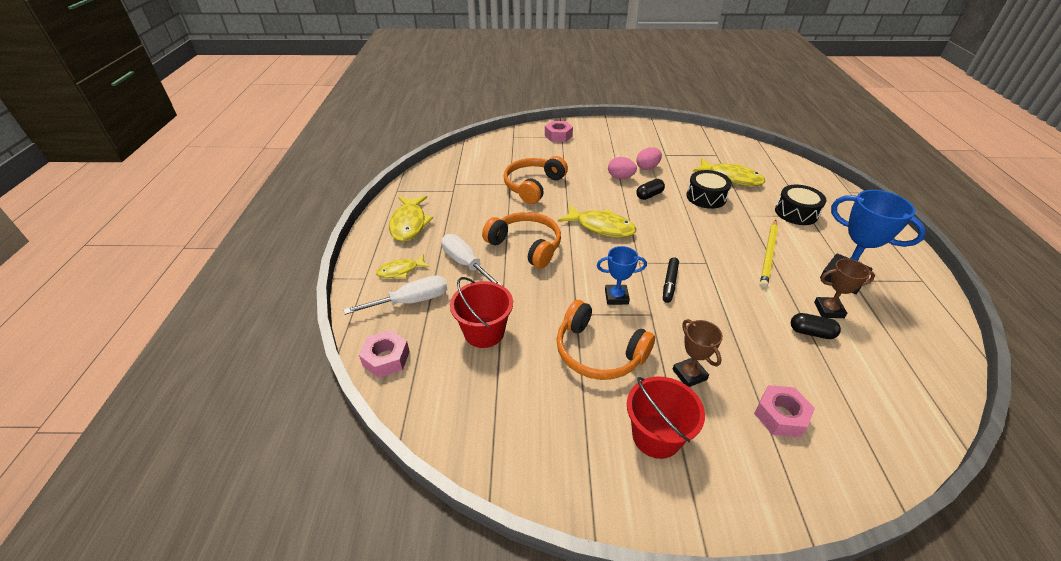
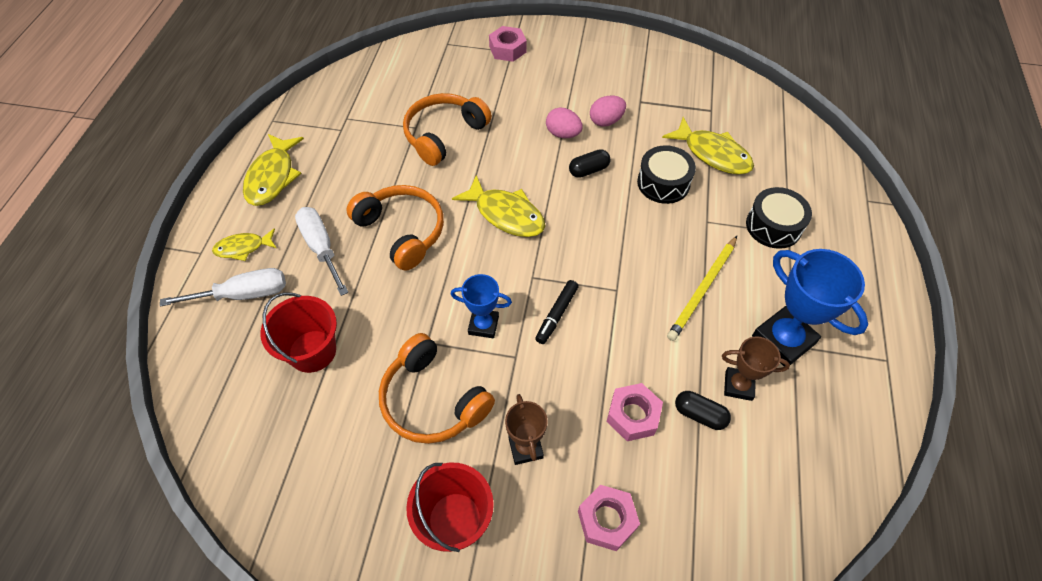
camera: 10 degrees right, 15 degrees up
(386, 358) = (195, 369): pink nut -> pink nut (633, 415)

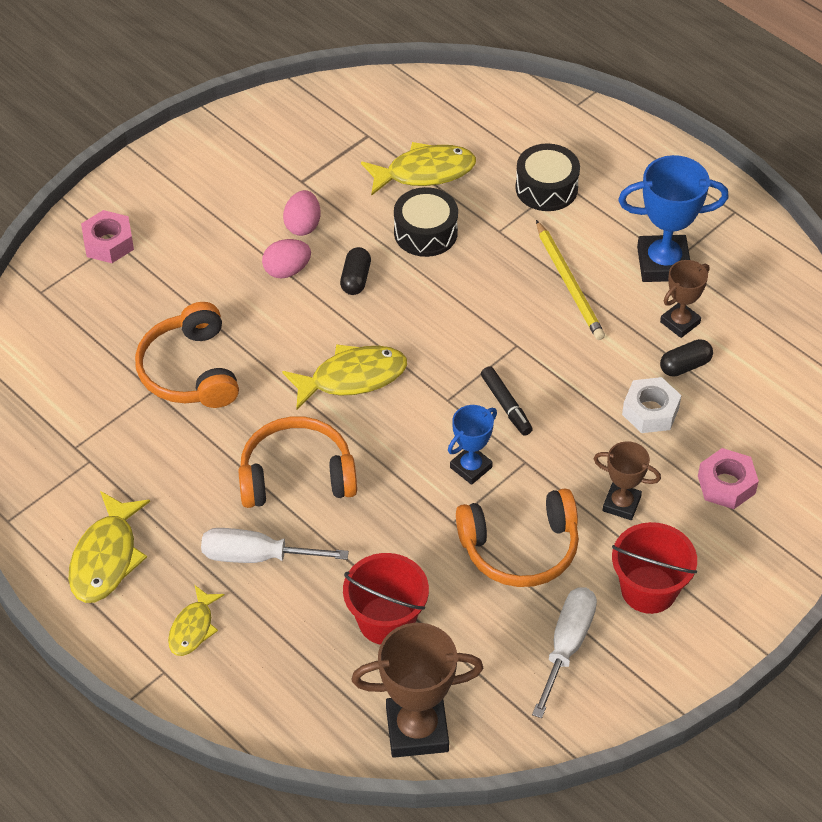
camera: 55 degrees left, 5 degrees down
(225, 427) = (417, 730): none -> brown trophy
(244, 294) = (261, 652): white screwdriver -> white screwdriver (567, 645)
(273, 177) = (106, 558): yellow fish -> yellow fish turned 60 degrees clockwise
(633, 415) = (650, 411): pink nut -> white nut

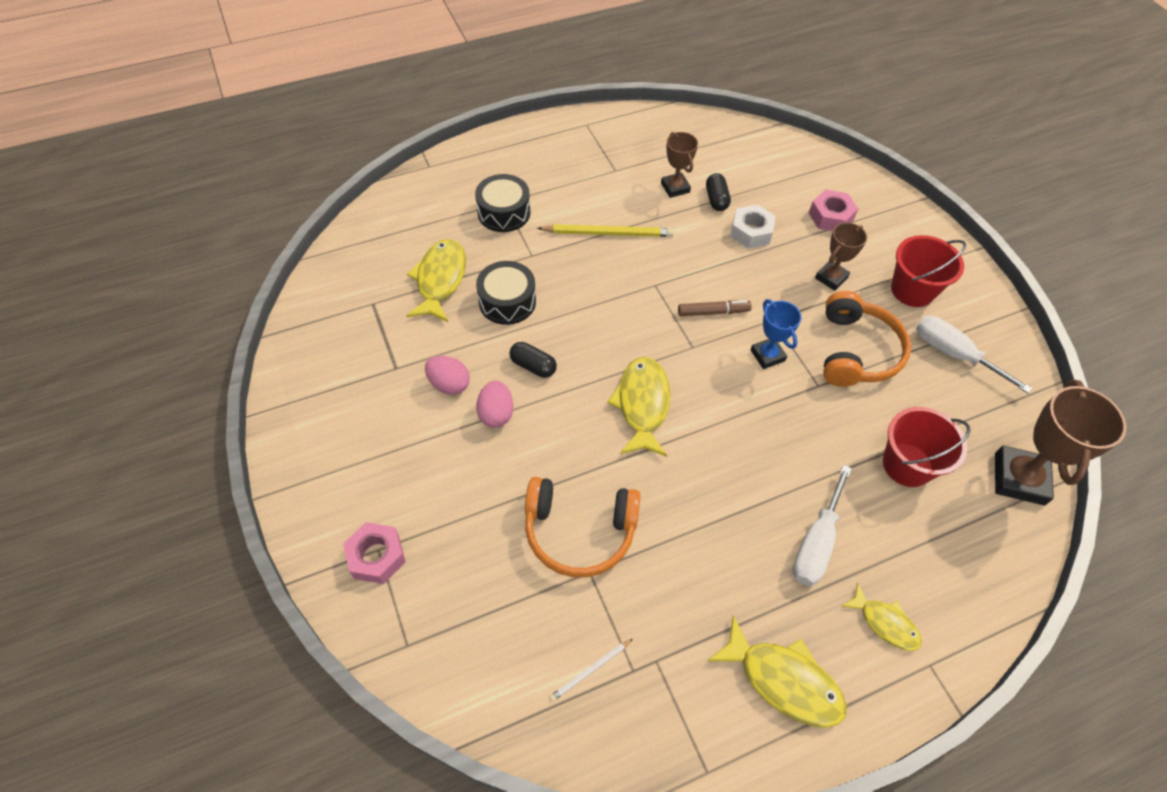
camera: 70 degrees left, 5 degrees up
(64, 417) = (590, 670): none -> white pencil
(296, 475) = (735, 481): orange headphones -> none
(506, 405) = (713, 312): black marker -> brown marker
(663, 263) = (615, 176): blue trophy -> none

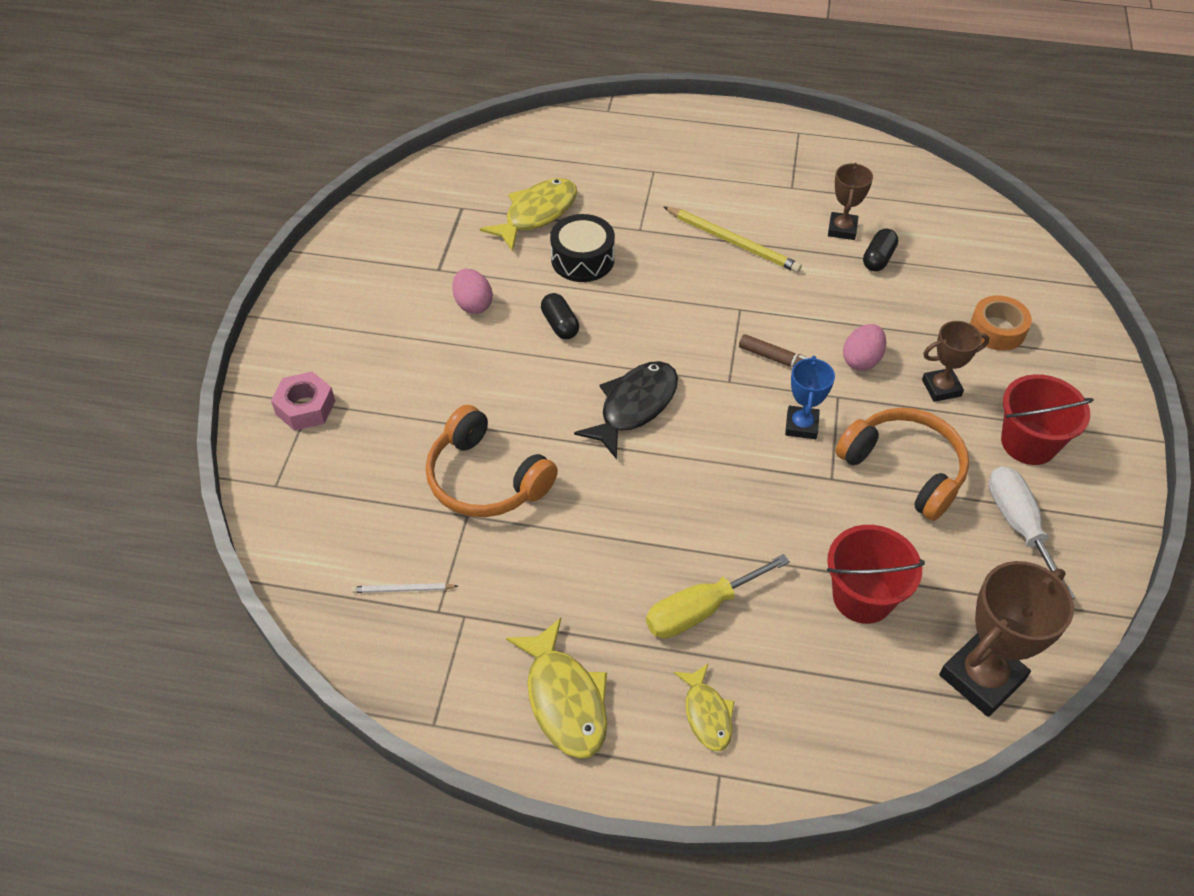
camera: 35 degrees right, 5 degrees down
(496, 413) = (494, 348): pink egg -> pink egg (861, 360)
(504, 212) = (645, 180): black drum -> none
(642, 405) = (634, 406): yellow fish -> black fish
(751, 232) = (889, 305): white nut -> none
(816, 543) = (700, 610): white screwdriver -> yellow screwdriver
(830, 217) = (997, 330): pink nut -> orange tape
(856, 351) = (905, 469): orange headphones -> orange headphones turned 90 degrees counterclockwise

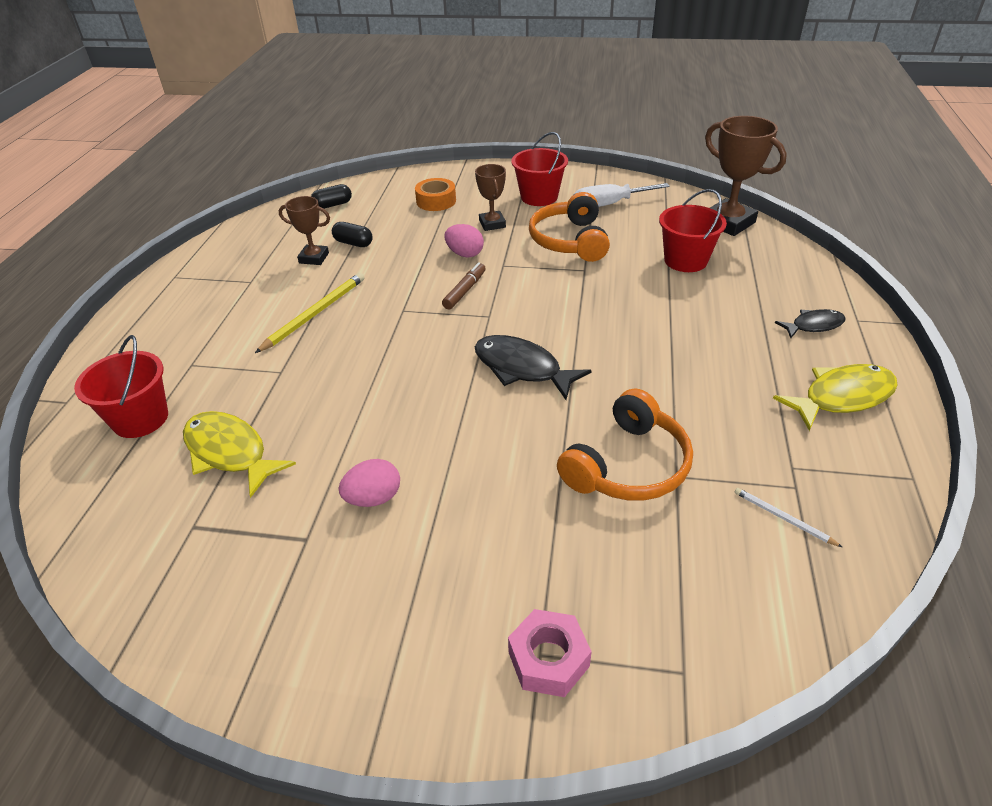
camera: 90 degrees left, 10 degrees down
(403, 589) = (783, 518): white pencil -> white pencil turned 135 degrees clockwise
(560, 325) = (413, 423): black capsule -> black capsule (333, 205)
(582, 259) = (316, 411): black drum -> none
(583, 156) = (140, 419): none -> red bucket
(700, 610) = (726, 329): yellow screwdriver -> none
(707, 714) = (813, 325): yellow fish -> black fish
(801, 425) = (534, 281): blue trophy -> none
(905, 469) = (569, 241): orange headphones -> orange headphones turned 45 degrees counterclockwise

